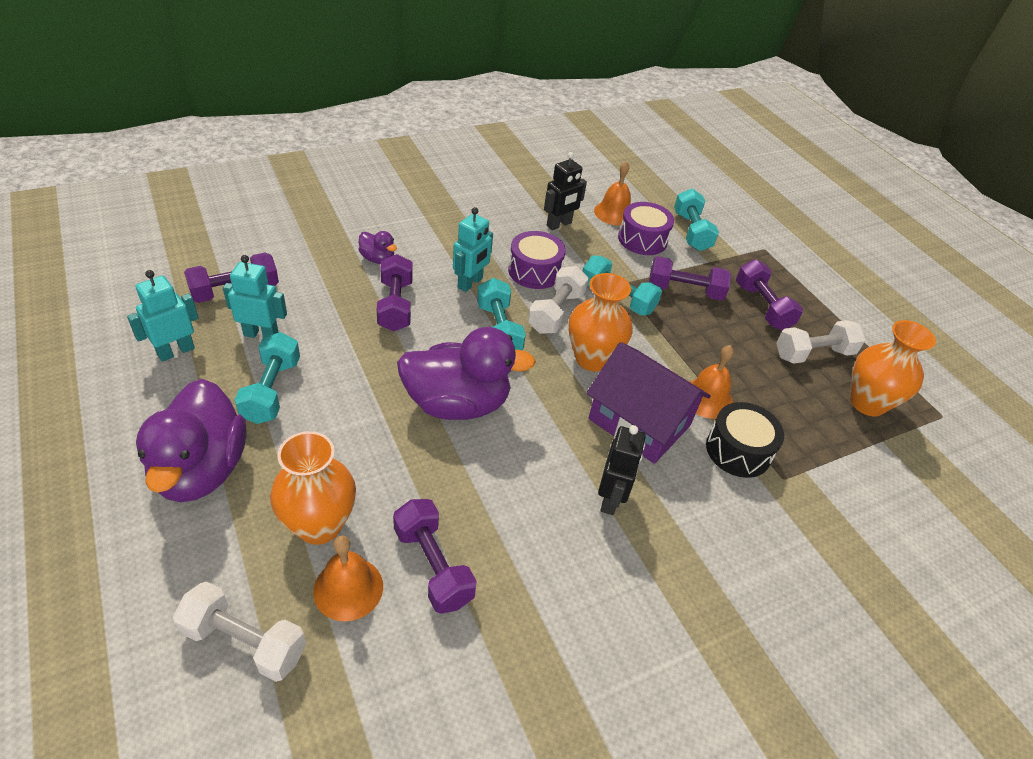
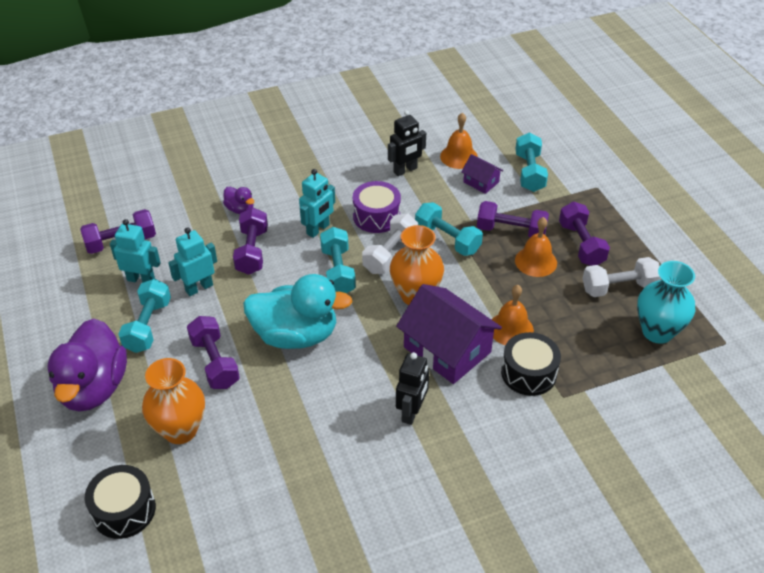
camera: 10 degrees right, 0 degrees up
(176, 351) = (74, 295): turquoise robot -> turquoise robot (199, 288)
(245, 641) = (124, 510): white dumbbell -> black drum
(348, 588) = (199, 476): orange bell -> orange bell (535, 261)
(433, 566) = (264, 461): purple dumbbell -> purple dumbbell (215, 362)
(457, 404) = (296, 335): purple duck -> turquoise duck
(642, 239) = (481, 182): purple drum -> purple house
(867, 403) = (657, 331): orange vase -> turquoise vase

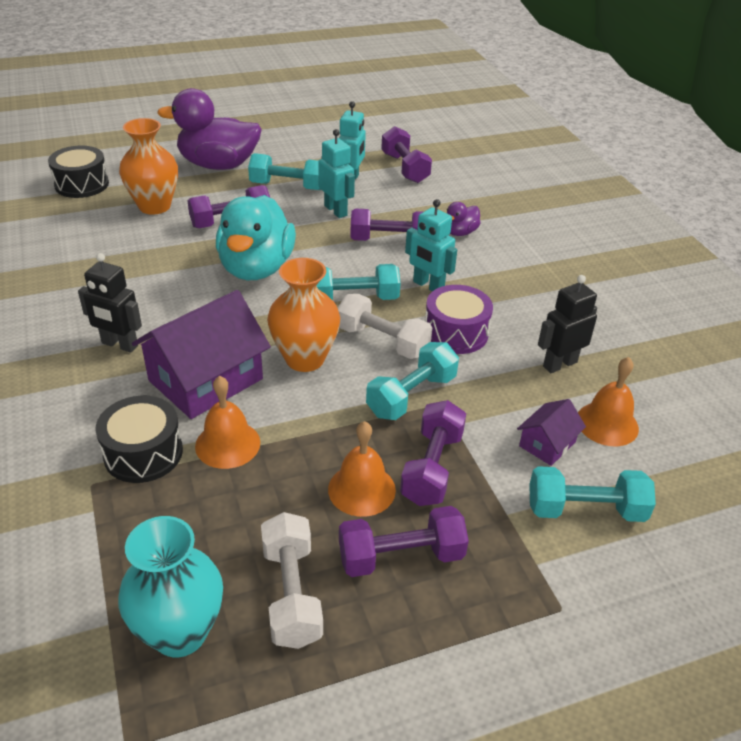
camera: 90 degrees right, 5 degrees down
(405, 170) = (559, 364): black robot -> black robot turned 90 degrees clockwise

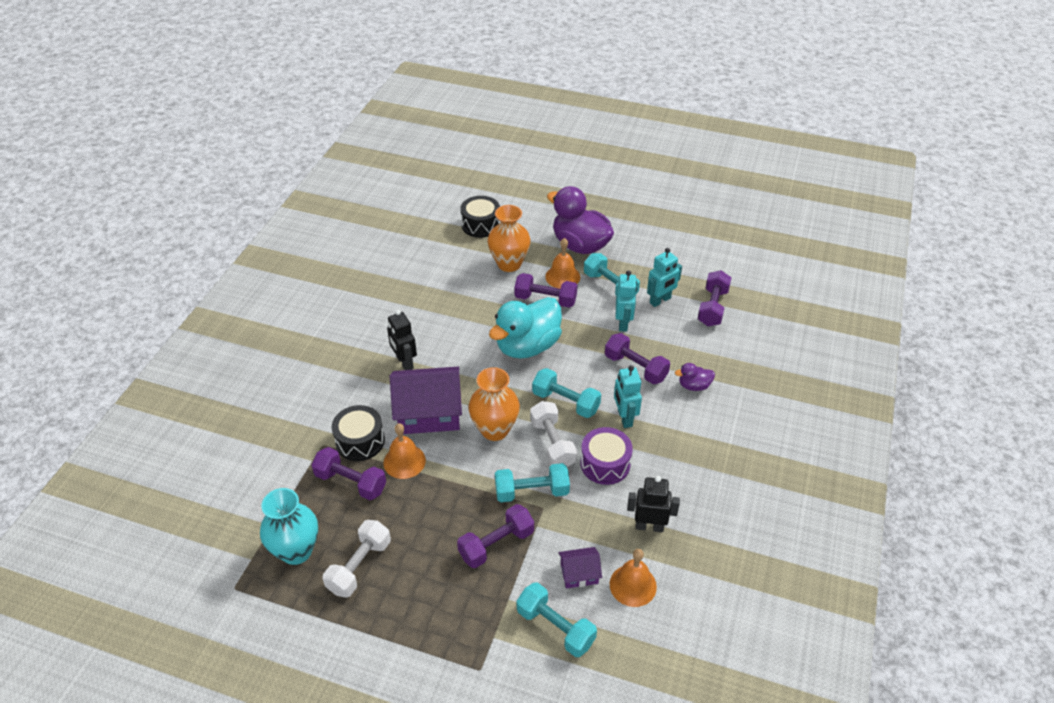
camera: 40 degrees right, 5 degrees up
(361, 489) = (446, 532): orange bell -> orange bell (562, 276)
(401, 556) = (428, 583): purple dumbbell -> purple dumbbell (351, 482)

